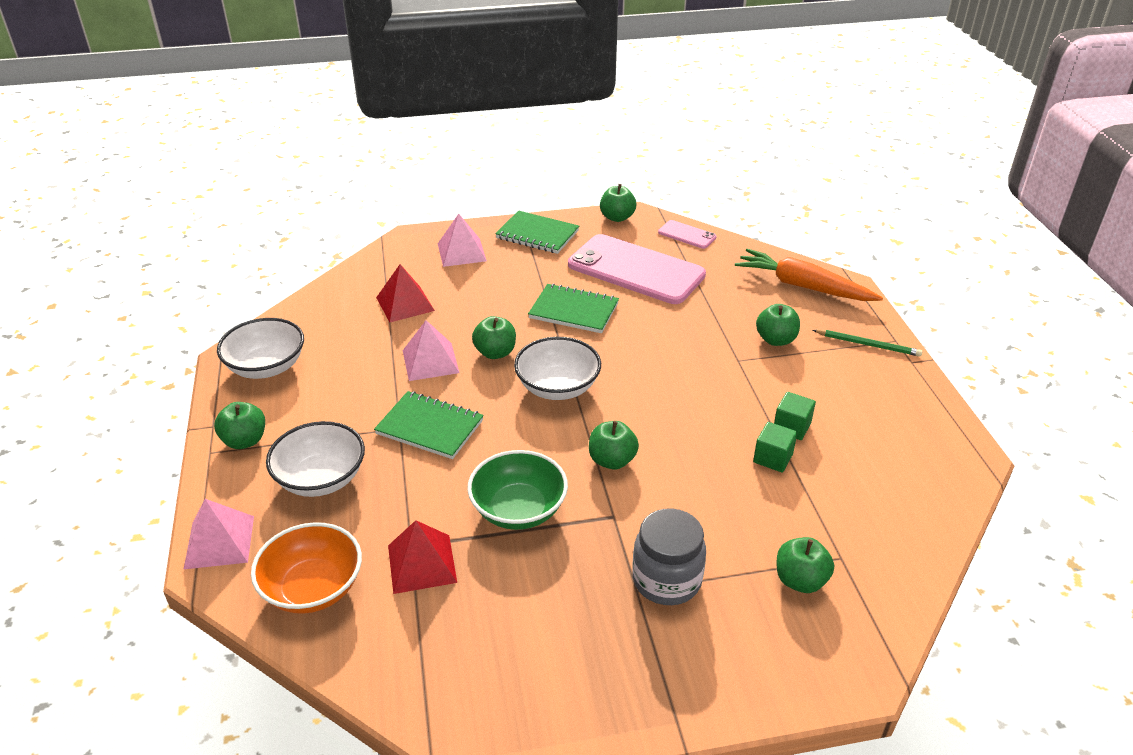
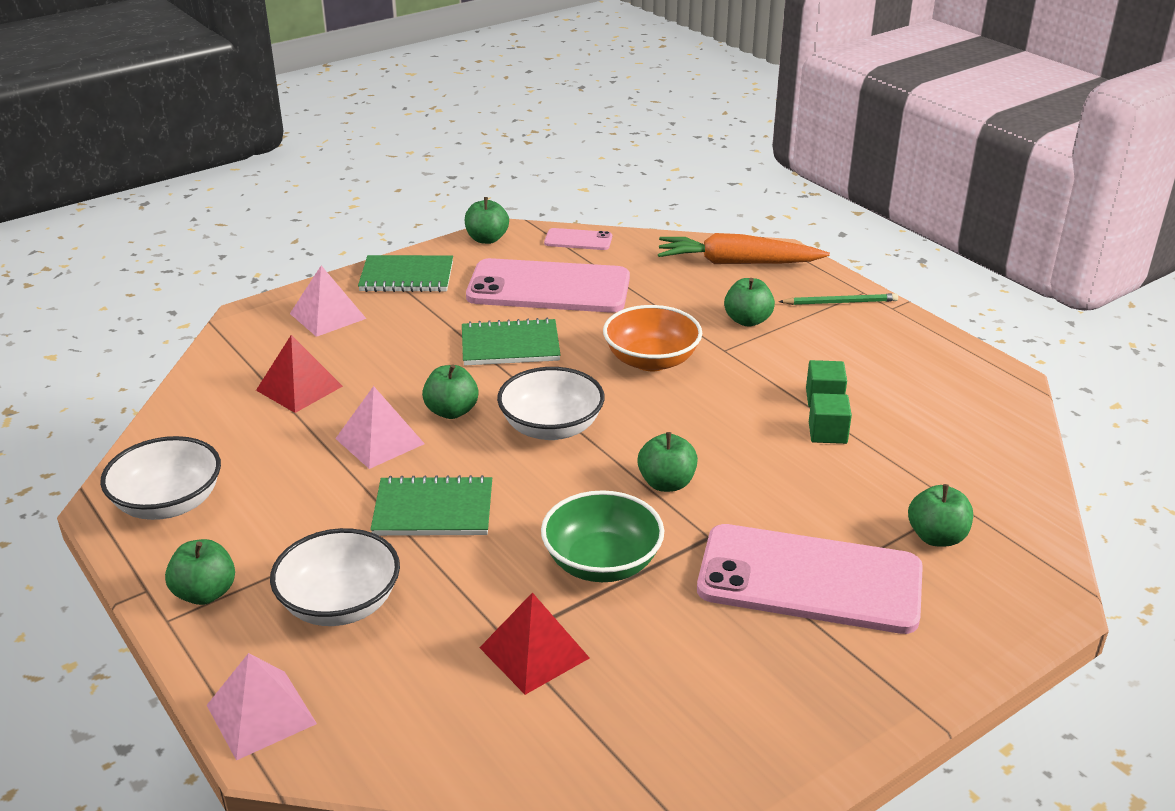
camera: 25 degrees left, 5 degrees down
(313, 588) = (423, 722): orange bowl -> orange bowl (651, 360)
(666, 580) = (809, 580): grey jar -> pink phone

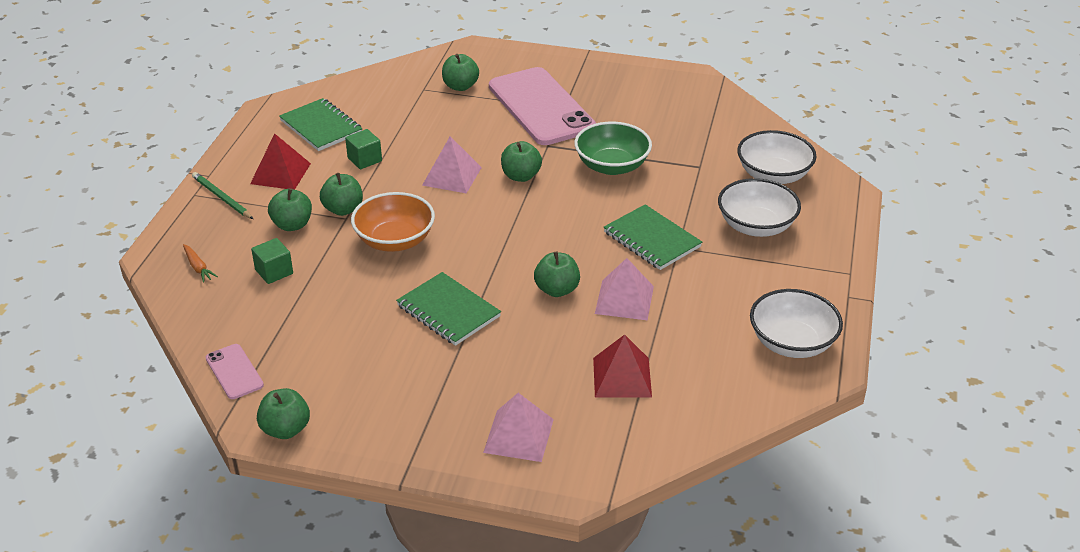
camera: 130 degrees left, 5 degrees up
(205, 593) = (818, 274): green apple -> green apple (343, 209)
(261, 714) = (841, 205): pink pyramid -> pink pyramid (452, 176)
(407, 277) = (407, 433): green notebook -> green notebook (321, 127)
(534, 652) = (695, 155): red pyramid -> red pyramid (280, 173)
(548, 288) = (340, 341): pink phone -> none
(551, 427) = (521, 241): white bowl -> white bowl (773, 175)
(737, 263) = (198, 267): orange carrot -> orange carrot, size x0.41
(827, 433) = (402, 145): green cube -> green cube (274, 272)

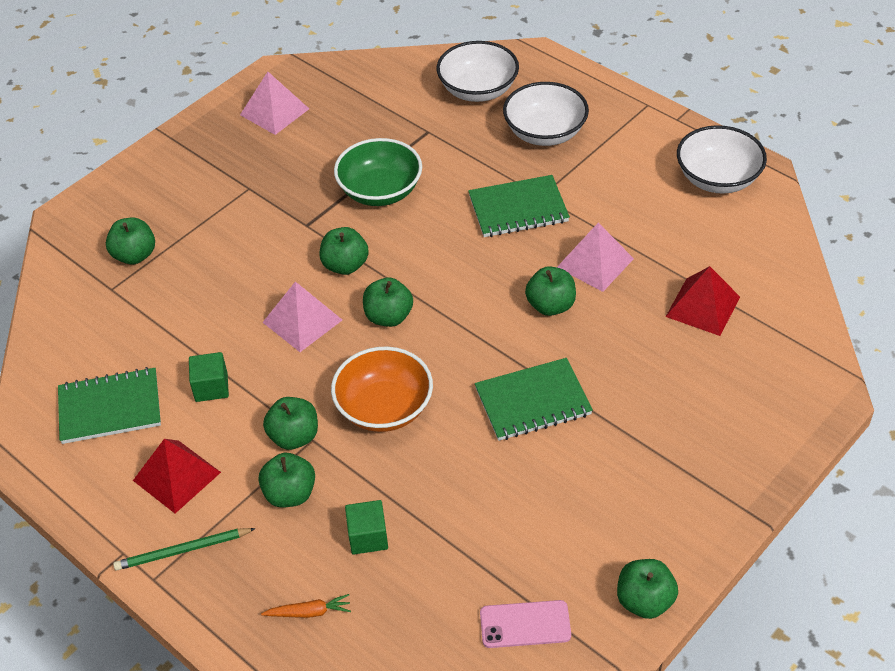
camera: 60 degrees left, 10 degrees up
(484, 213) = (388, 317): none -> green apple
(519, 435) = (745, 410): pink pyramid -> pink pyramid (274, 111)
(541, 107) = (232, 204): pink phone -> none

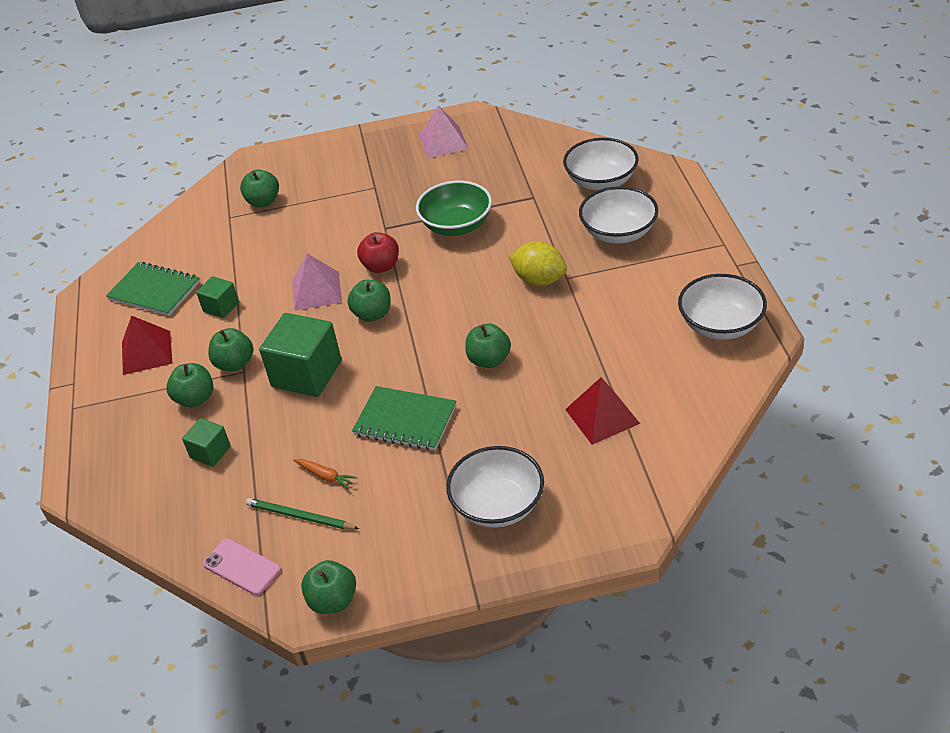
camera: 40 degrees right, 5 degrees down
(182, 551) = (103, 400): green pencil -> green pencil (300, 516)
(309, 612) = (130, 479): orange carrot -> orange carrot (325, 476)
(345, 265) = (381, 266): green apple -> red apple
(384, 408) = (306, 374): orange bowl -> green cube
(518, 209) = (539, 280): green notebook -> yellow lemon
(595, 263) = (554, 345): pink pyramid -> none
(697, 431) = (498, 505): none -> white bowl

